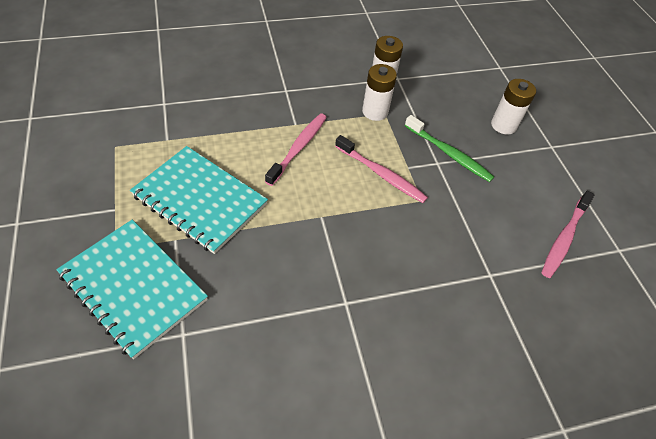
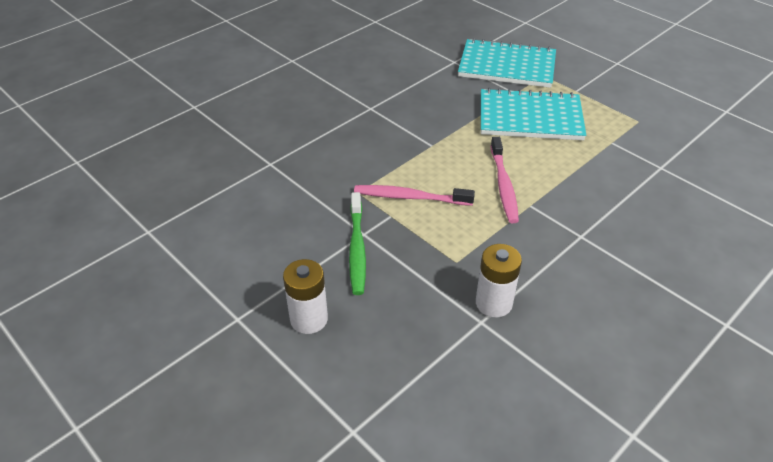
camera: 155 degrees right, 10 degrees down
(375, 111) = (468, 258): white battery -> none
(449, 154) = (357, 249): green toothbrush -> green toothbrush turned 105 degrees counterclockwise
(564, 238) = (207, 218): pink toothbrush -> none

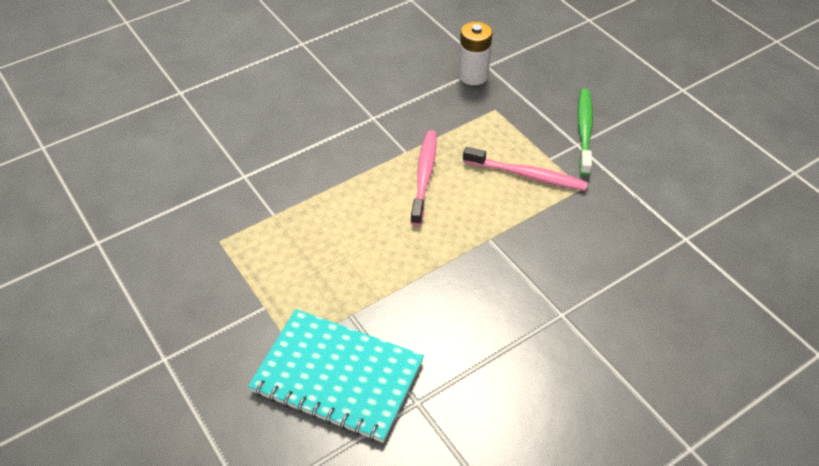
camera: 170 degrees left, 5 degrees up
(309, 319) = (624, 82): white battery -> none
(530, 117) = (351, 266): turquoise notebook -> none

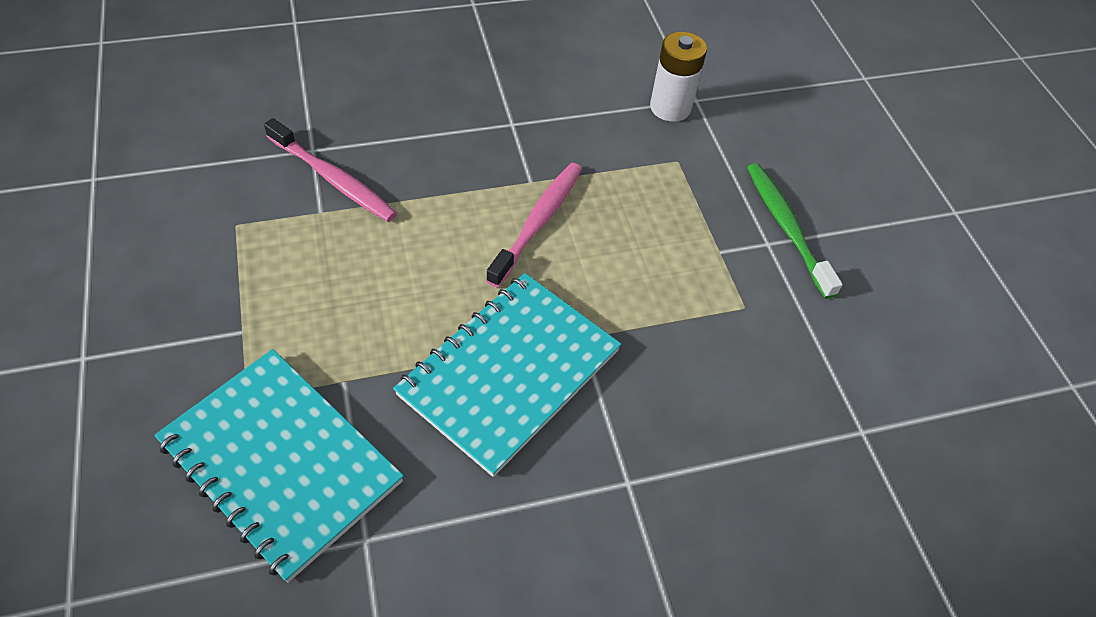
camera: 15 degrees right, 5 degrees up
(455, 274) = (509, 372): none -> turquoise notebook
(527, 175) = (676, 264): pink toothbrush -> pink toothbrush (333, 179)
(584, 130) = (786, 227): green toothbrush -> green toothbrush turned 45 degrees counterclockwise

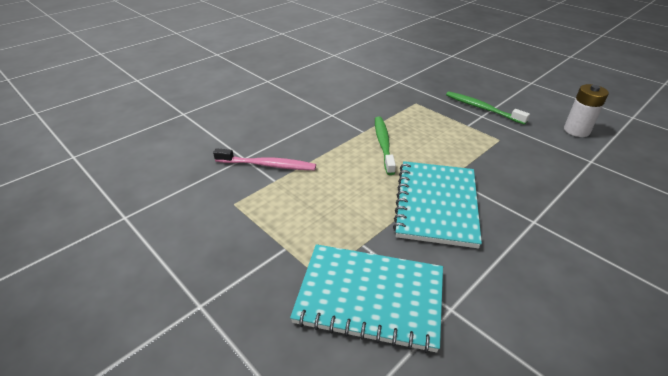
camera: 25 degrees left, 15 degrees down
(538, 222) = (383, 144): pink toothbrush -> green toothbrush
(670, 107) = (392, 87): white battery -> white battery (576, 130)

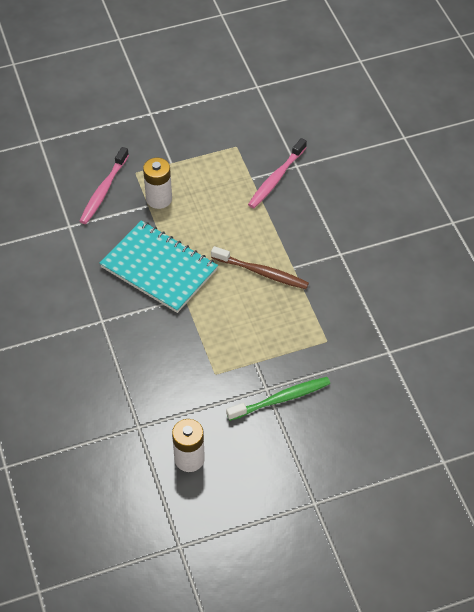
camera: 115 degrees right, 15 degrees up
(347, 238) = (159, 199): none -> white battery
(370, 297) = (103, 191): turquoise notebook -> pink toothbrush
(383, 144) = (262, 272): green toothbrush -> brown toothbrush

